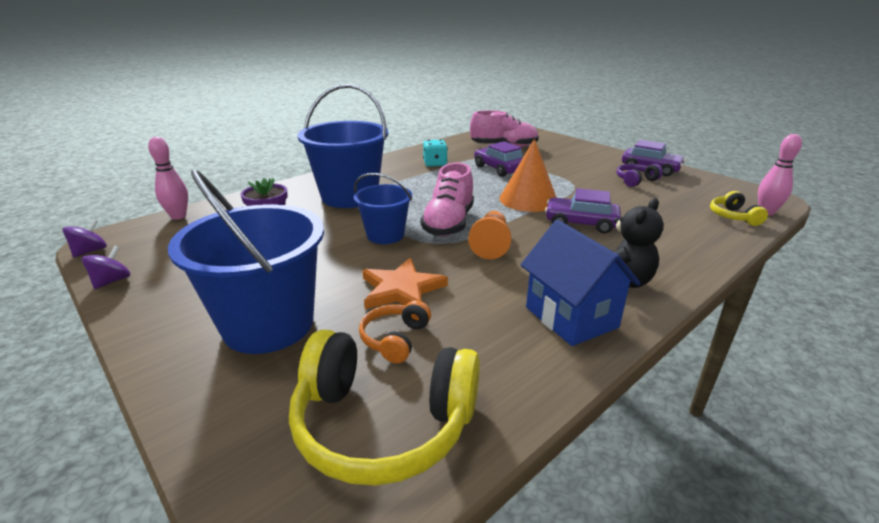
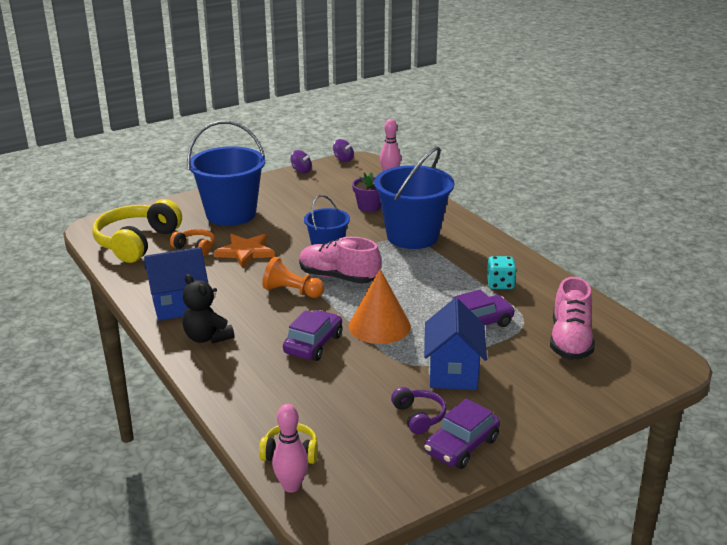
camera: 100 degrees right, 0 degrees up
(572, 173) = (453, 372): none -> blue house

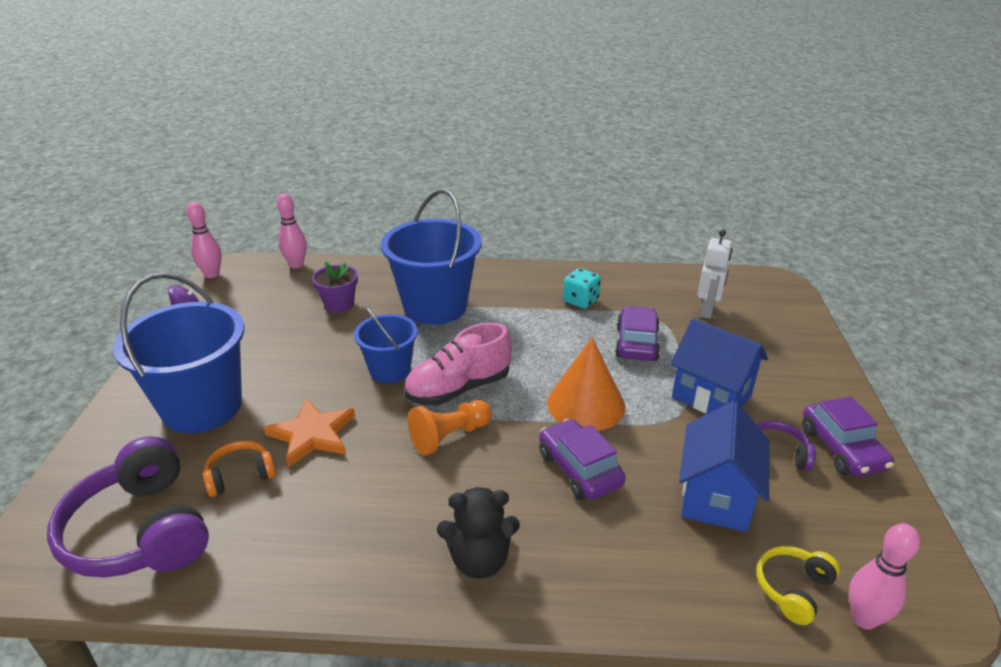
camera: 55 degrees left, 5 degrees up
(136, 242) = (140, 531): yellow headphones -> purple headphones
(179, 306) = (372, 556): blue house -> blue house (716, 497)
(343, 159) = (212, 274): purple spinning top -> pink bowling pin
(570, 341) = (707, 310): pink shoe -> white robot

